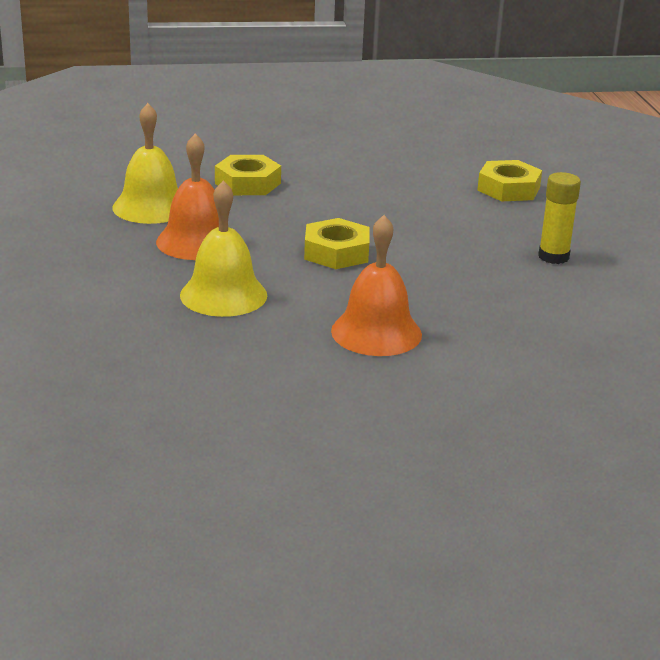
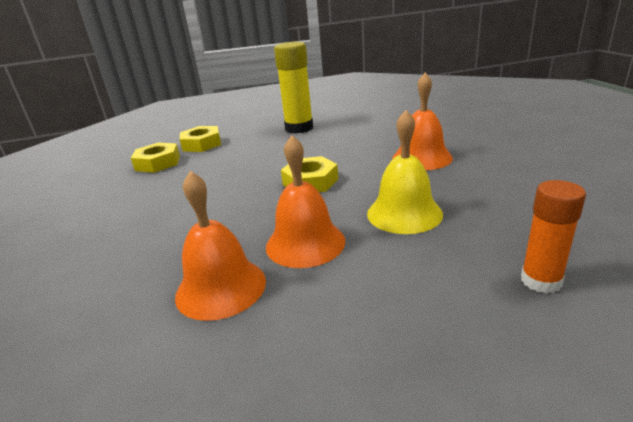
camera: 90 degrees left, 0 degrees up
(67, 334) = (541, 281): none -> orange glue stick
(151, 207) = (221, 287): yellow bell -> orange bell
(248, 183) = (167, 237): yellow nut -> yellow nut (158, 163)
(553, 257) = (299, 128): yellow glue stick -> yellow glue stick, size x1.62

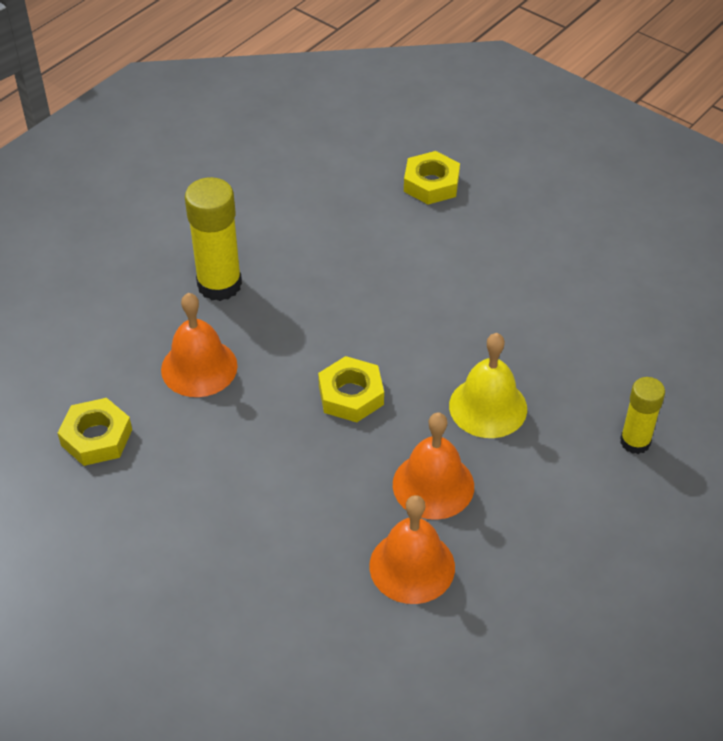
camera: 40 degrees left, 20 degrees up
(201, 144) = (108, 372): yellow nut -> yellow nut (431, 184)
(422, 158) = (437, 304): orange bell -> orange bell (199, 367)
(541, 281) = (635, 442): orange glue stick -> yellow glue stick

